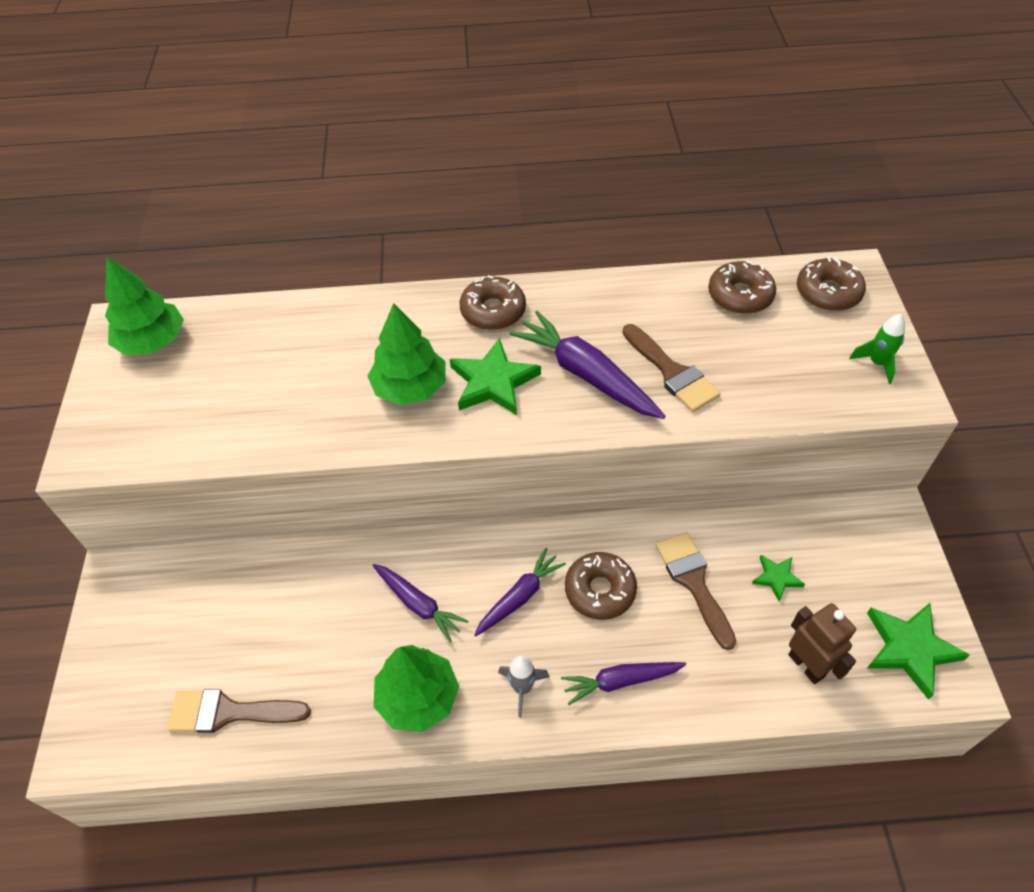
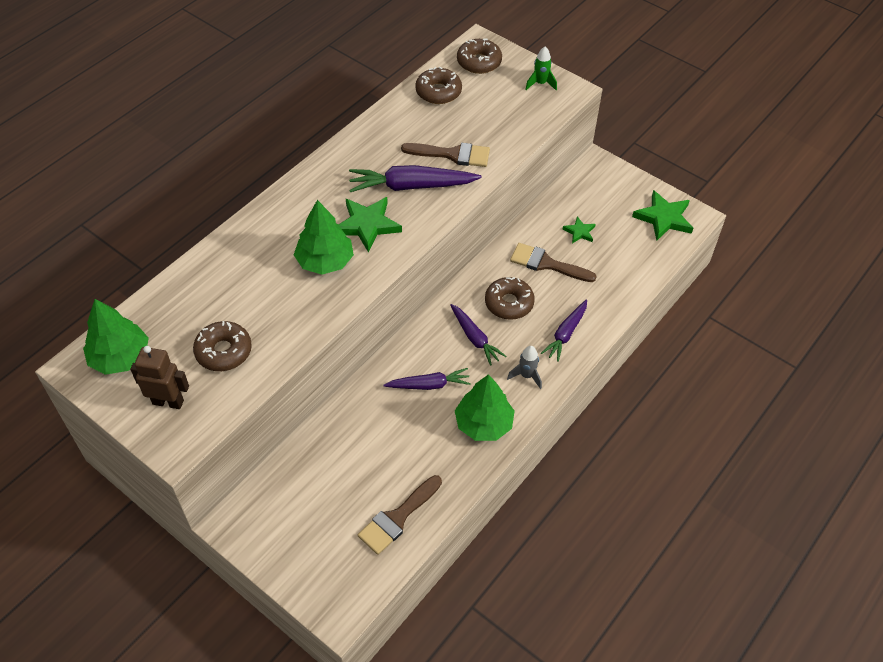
camera: 50 degrees left, 0 degrees up
(493, 311) = (316, 189): brown donut -> brown donut (223, 351)
(520, 597) = (475, 338): purple carrot -> purple carrot turned 150 degrees clockwise
(806, 665) = (632, 259): brown robot -> brown robot (168, 402)

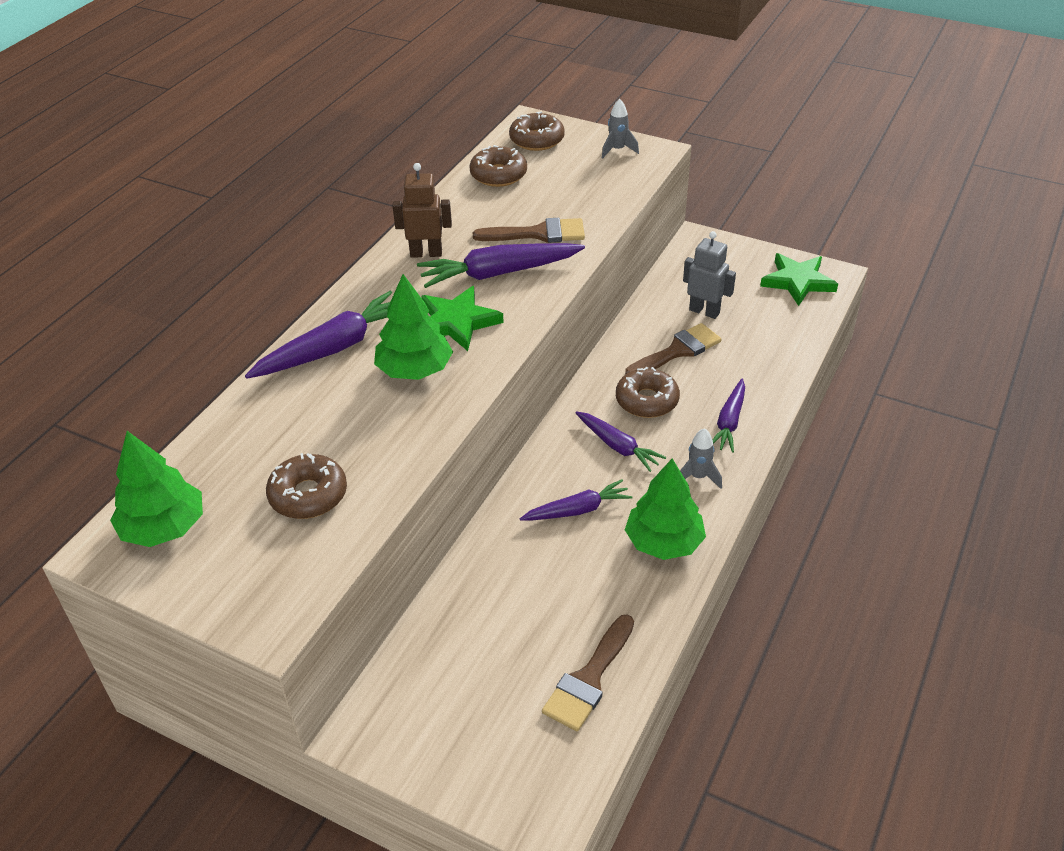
camera: 10 degrees left, 10 degrees down
(168, 402) = (246, 570): brown robot -> brown robot (426, 253)
(272, 231) = (334, 348): none -> purple carrot
(540, 84) = (617, 150): green rocket -> grey rocket
(546, 264) = (677, 351): brown brush -> brown brush turned 135 degrees clockwise
(579, 232) = (704, 311): green star -> grey robot

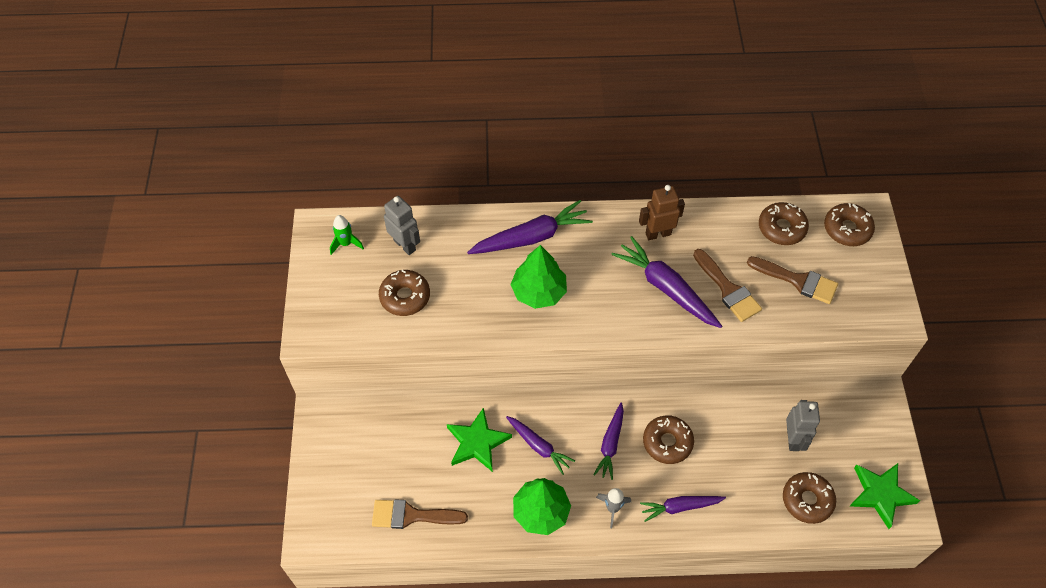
camera: 60 degrees right, 15 degrees up
(164, 527) = (346, 244): green tree -> green rocket
(229, 466) = (405, 245): none -> grey robot
(334, 348) = (532, 237): purple carrot -> purple carrot turned 45 degrees counterclockwise
(426, 253) = (658, 234): brown robot -> brown robot turned 75 degrees counterclockwise
(457, 322) = (599, 290): green star -> green star (477, 442)
(617, 150) = (876, 290): grey rocket -> none
(677, 351) = (734, 440): brown brush -> brown brush (798, 281)
(776, 329) = (807, 500): none -> brown donut

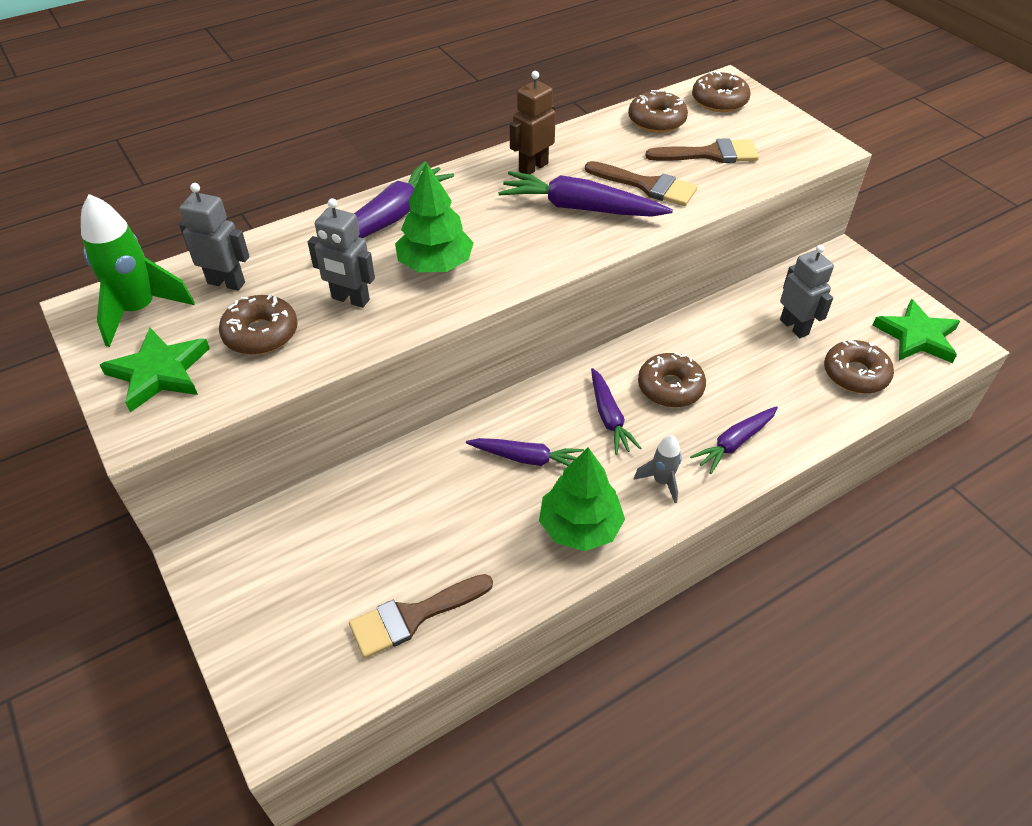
camera: 30 degrees left, 10 degrees down
(346, 244) = (139, 310): green rocket -> green rocket, size x1.87
(470, 295) = (350, 299): none -> grey robot
(477, 442) = (446, 489): green star -> green star (159, 372)

